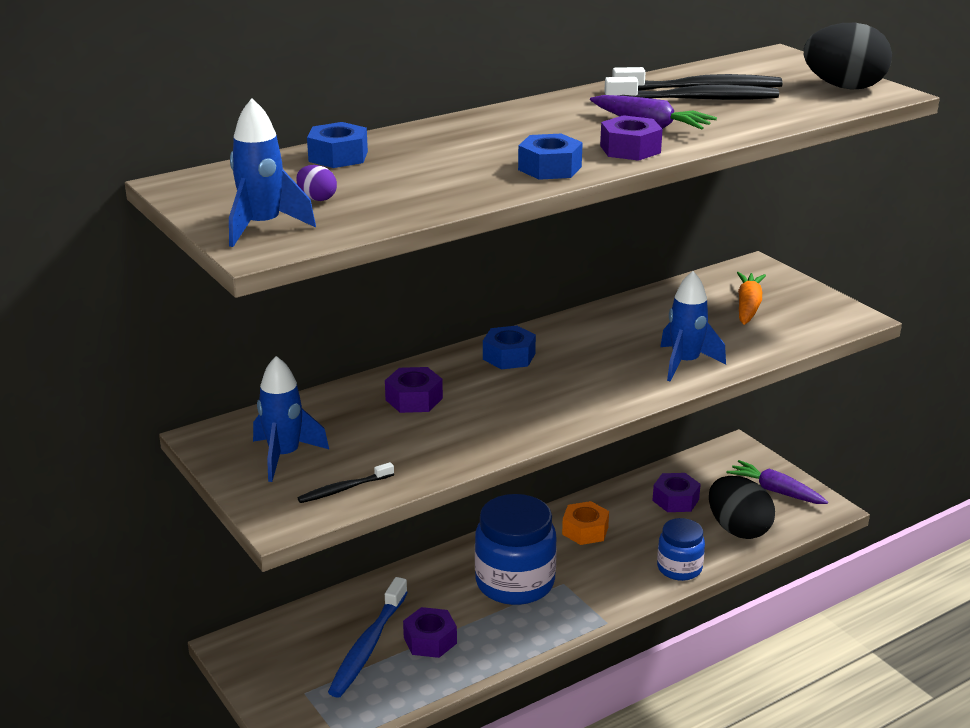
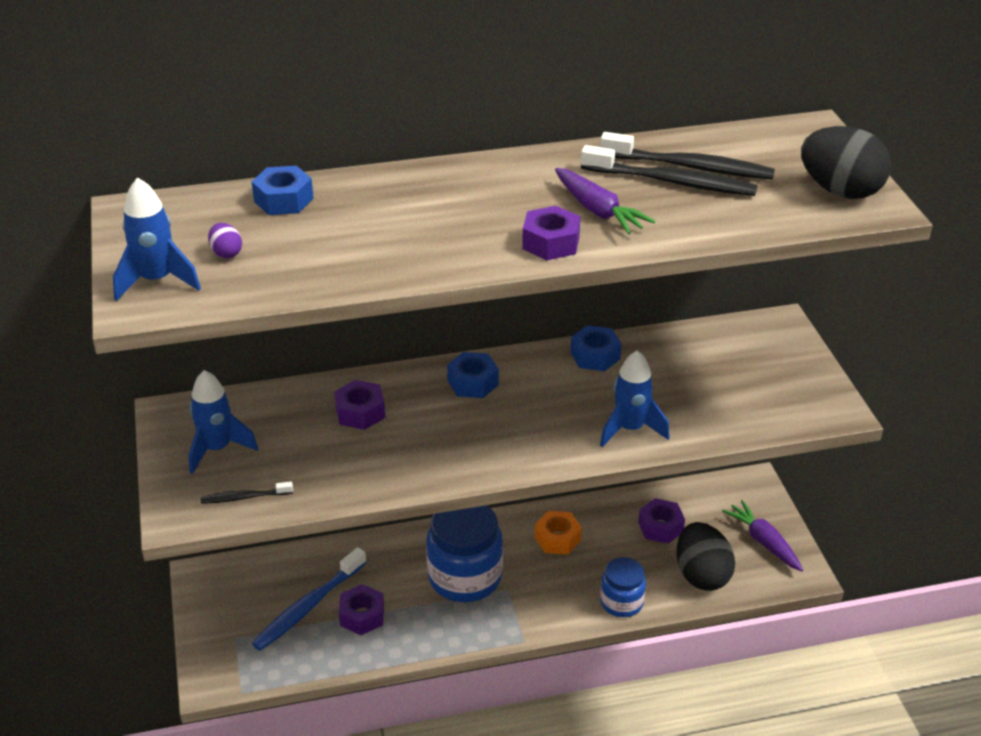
camera: 20 degrees right, 10 degrees up
(549, 168) = (456, 254): blue nut -> blue nut (595, 356)
(748, 306) = (738, 373): orange carrot -> none

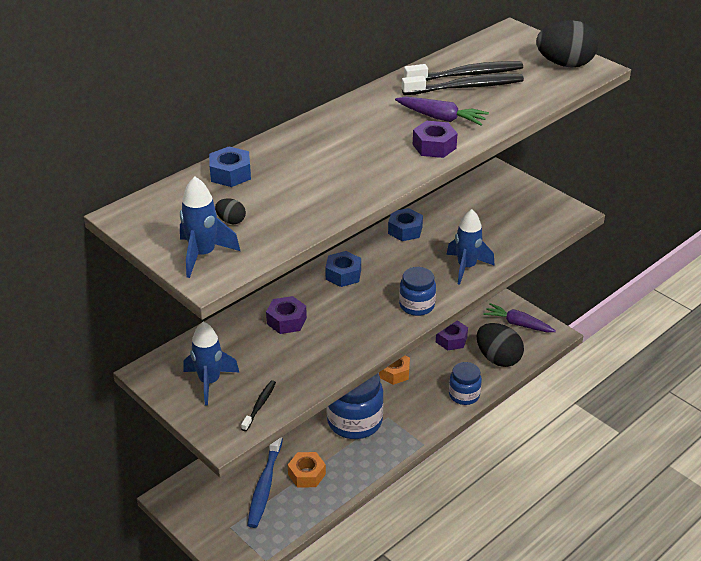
camera: 30 degrees left, 0 degrees up
(226, 253) = (231, 221): purple egg -> black egg
(244, 497) = (259, 405): black toothbrush -> black toothbrush turned 150 degrees clockwise
(362, 616) = (306, 474): purple nut -> orange nut
(525, 453) = (416, 305): none -> blue jar

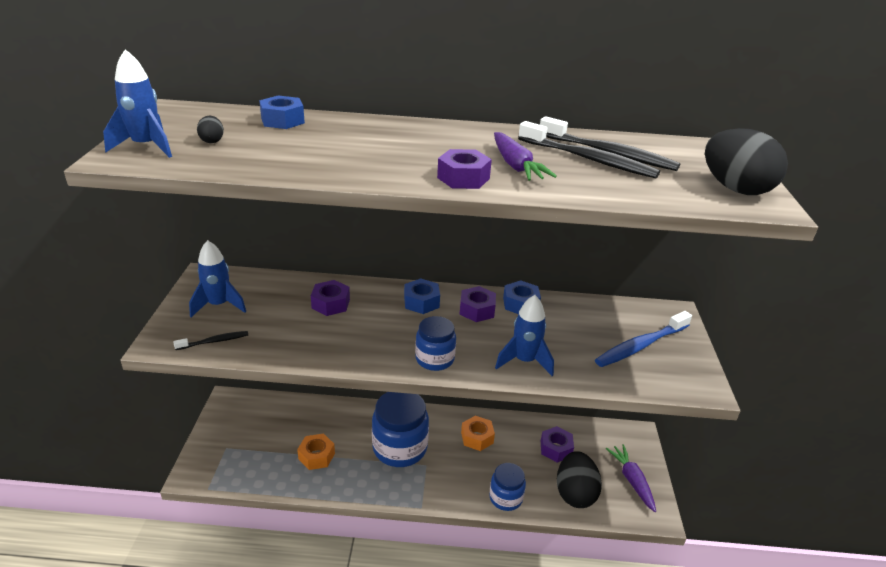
camera: 45 degrees right, 5 degrees down
(265, 485) = (284, 440): blue toothbrush -> blue toothbrush (640, 346)
(386, 254) = (477, 310): none -> purple nut

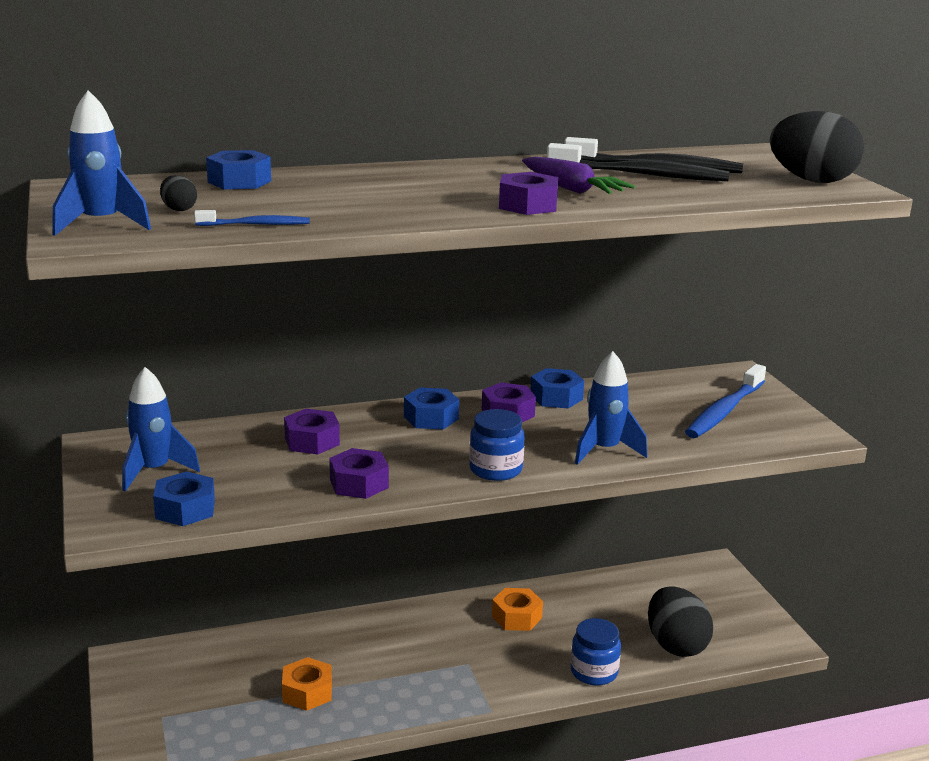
camera: 20 degrees left, 10 degrees down
(214, 341) = (185, 509): black toothbrush -> blue nut
(244, 164) = (256, 225): none -> blue toothbrush
(400, 448) = (420, 654): blue jar -> none
(556, 448) = (624, 604): purple nut -> purple nut (359, 483)
(632, 480) = (735, 615): purple carrot -> none

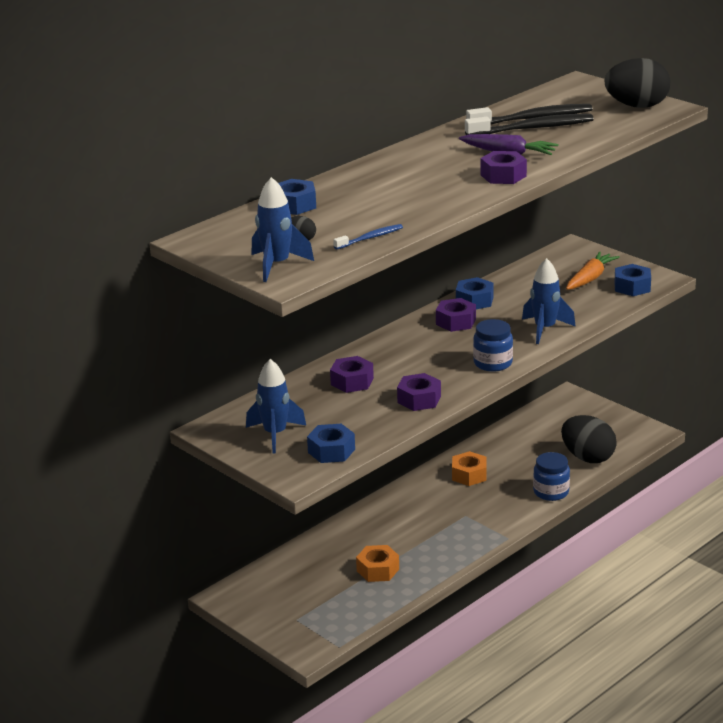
camera: 25 degrees left, 5 degrees up
(431, 418) = (410, 341): blue nut -> blue nut (632, 287)
(724, 411) = (590, 278): blue toothbrush -> orange carrot

